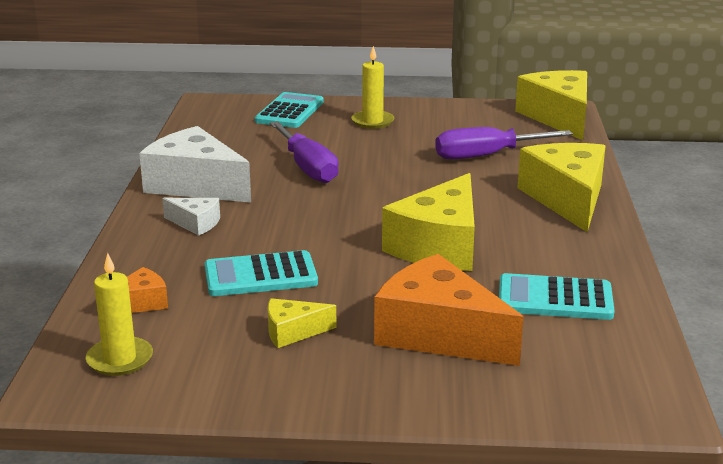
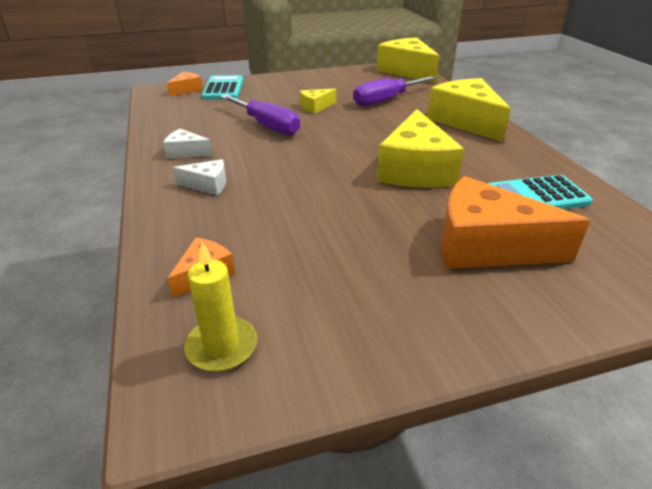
camera: 20 degrees left, 10 degrees up
(195, 185) = (186, 152): white cheese -> white cheese, size x0.48
(244, 107) = (186, 89): none -> orange cheese
(260, 275) = (297, 222): turquoise calculator -> none
(292, 332) = (367, 272): yellow cheese -> yellow cheese (315, 107)
(372, 122) = (288, 88): yellow candle -> none

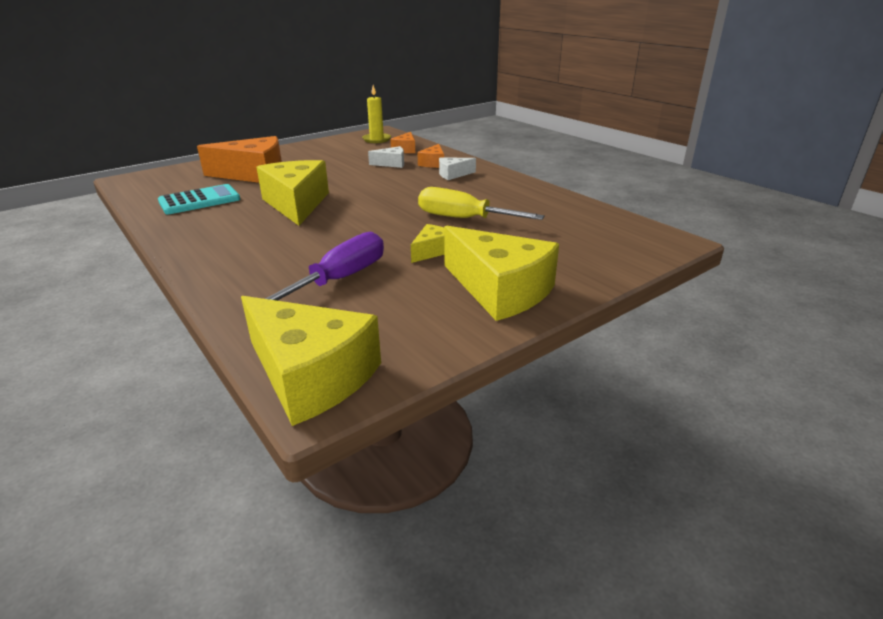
camera: 160 degrees right, 5 degrees down
(186, 89) = (636, 248): orange cheese -> orange cheese (433, 163)
(186, 152) = (502, 188): white cheese -> white cheese (391, 164)
(223, 89) = (592, 258): turquoise calculator -> none
(267, 126) = (463, 218): purple screwdriver -> yellow screwdriver
(466, 121) = (227, 261): yellow cheese -> yellow cheese (500, 290)

